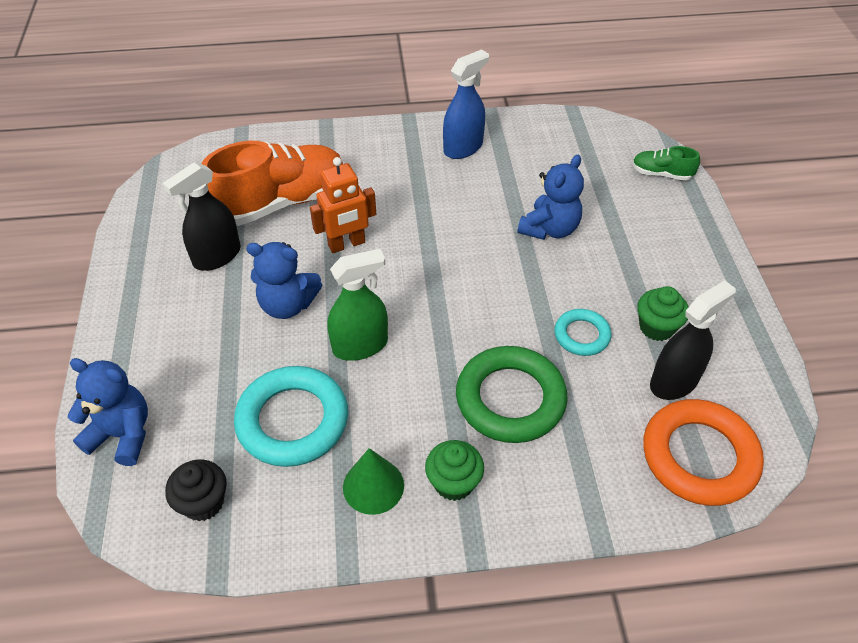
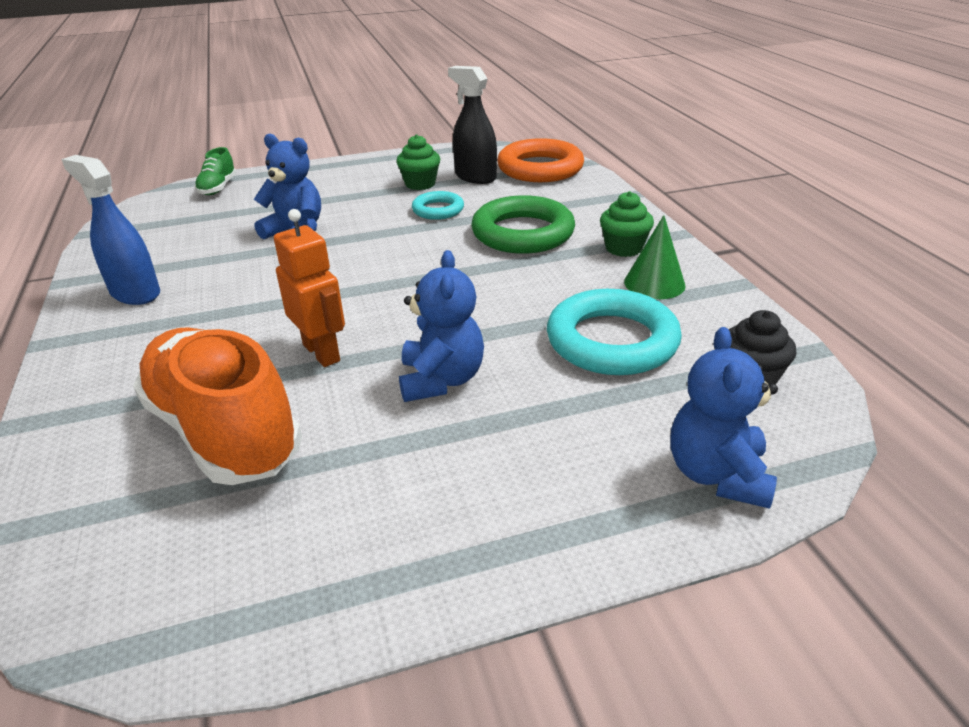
camera: 100 degrees left, 15 degrees down
(217, 256) = (353, 474): black spray bottle -> none
(360, 345) = (490, 316): green spray bottle -> none

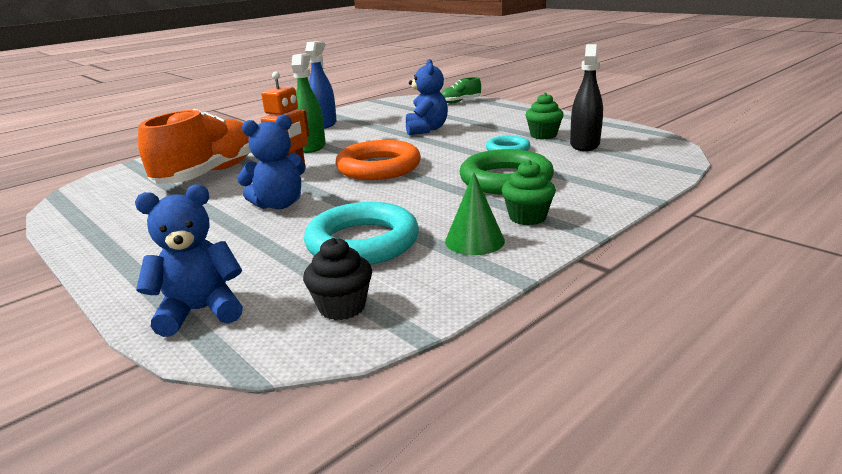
camera: 65 degrees right, 10 degrees down
(232, 320) = (312, 147): none -> green spray bottle
(540, 168) = (643, 158): orange ring -> orange ring (378, 167)

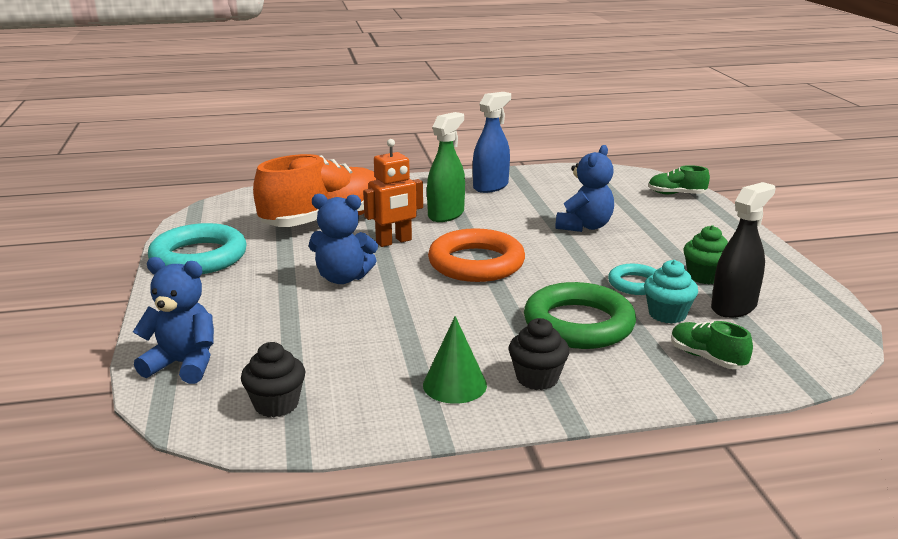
camera: 30 degrees right, 0 degrees up
(362, 242) = (362, 347): turquoise ring -> turquoise ring (199, 257)
(527, 217) = (537, 378): green cupcake -> black cupcake
(553, 159) = (667, 314): none -> turquoise cupcake
(612, 173) = (707, 358): none -> green shoe

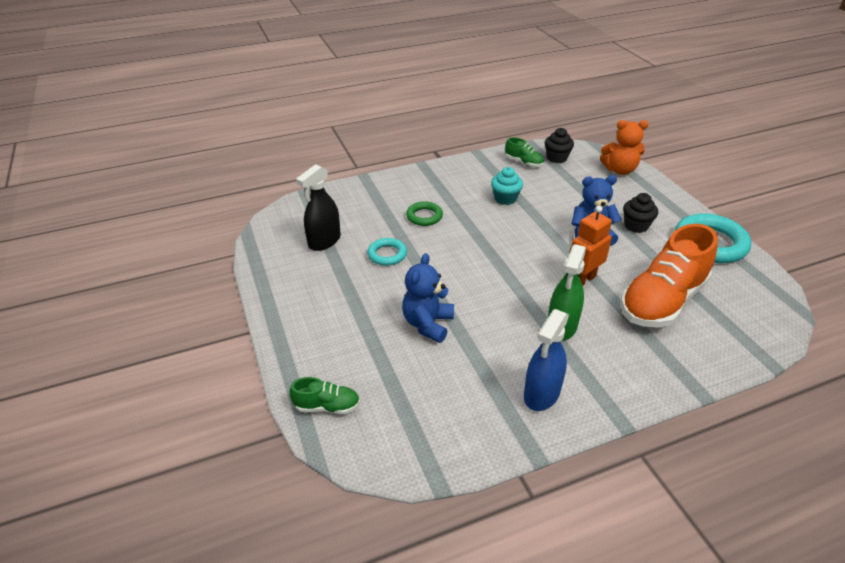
camera: 170 degrees right, 15 degrees up
(183, 364) = (620, 170): blue teddy bear -> orange teddy bear
(454, 384) = (481, 175): green cone -> none
(476, 263) = (506, 262): orange ring -> none
(537, 378) = (442, 182): black cupcake -> black cupcake (636, 226)
(578, 324) = (424, 216): green ring -> green ring, size x0.54
(667, 314) = (369, 230): turquoise cupcake -> turquoise cupcake (505, 198)
(704, 276) = (335, 268): green cupcake -> none
(707, 358) = (353, 202): green shoe -> green shoe (524, 162)

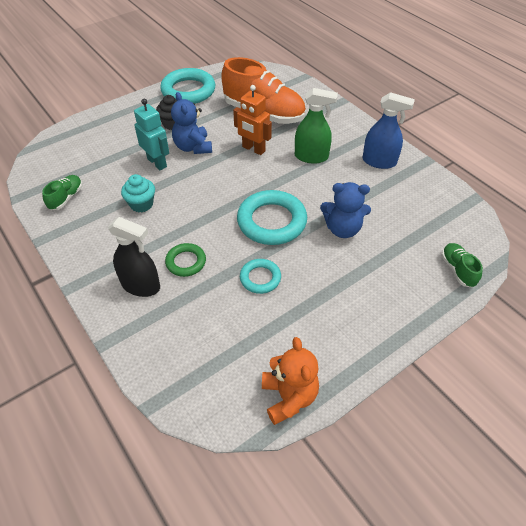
camera: 105 degrees left, 10 degrees up
(324, 241) = (254, 342): black spray bottle -> black spray bottle (141, 285)
(457, 273) = (271, 221): none -> turquoise ring
(557, 158) = (56, 174): black cupcake -> none
(566, 211) = (157, 163): none -> turquoise robot
(620, 170) = (80, 133): orange teddy bear -> orange teddy bear (289, 397)

